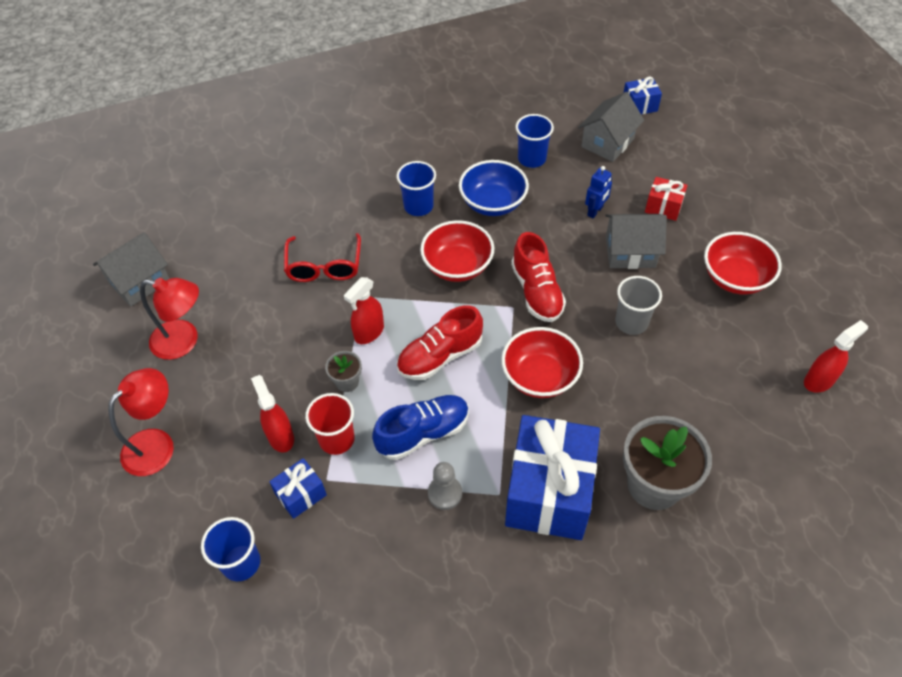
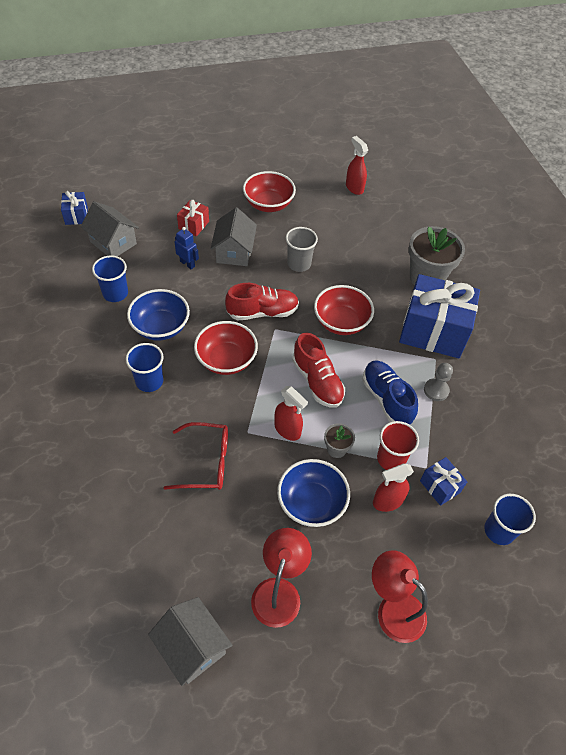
camera: 90 degrees left, 0 degrees up
(278, 362) = (311, 503): none -> blue bowl

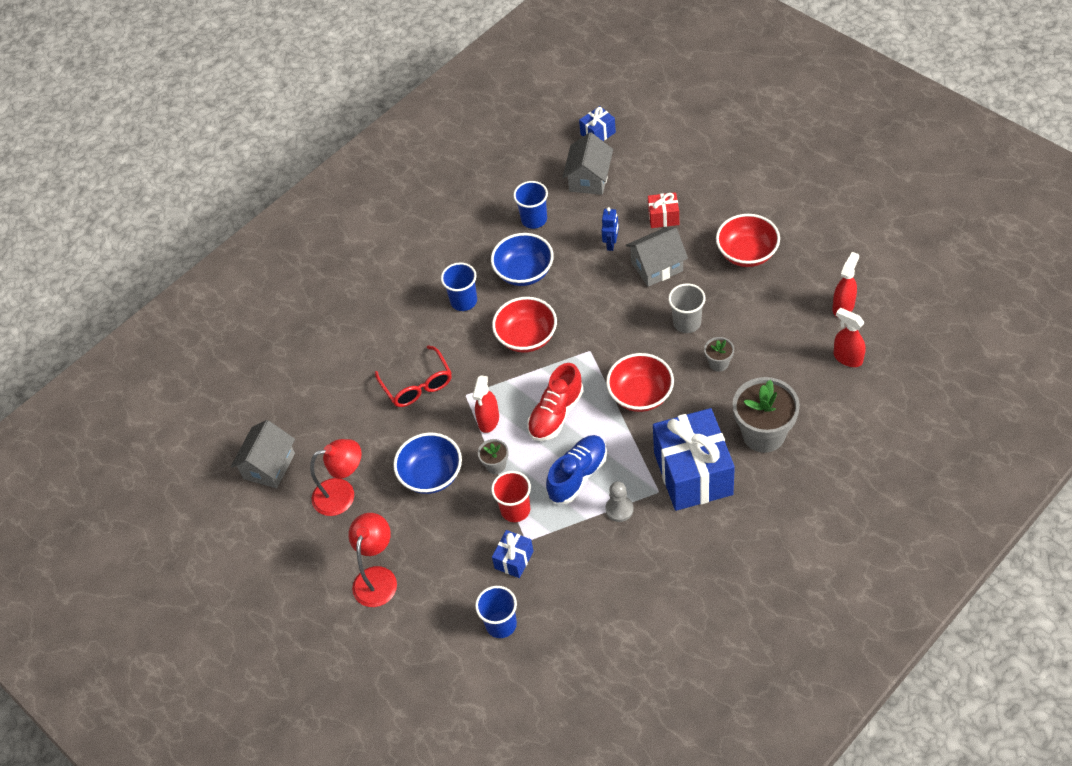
camera: 70 degrees right, 0 degrees up
(262, 312) = (601, 330): red shoe -> none
(348, 267) = (718, 363): none -> grey flower pot
(387, 501) = (471, 528): red spray bottle -> red spray bottle (847, 358)

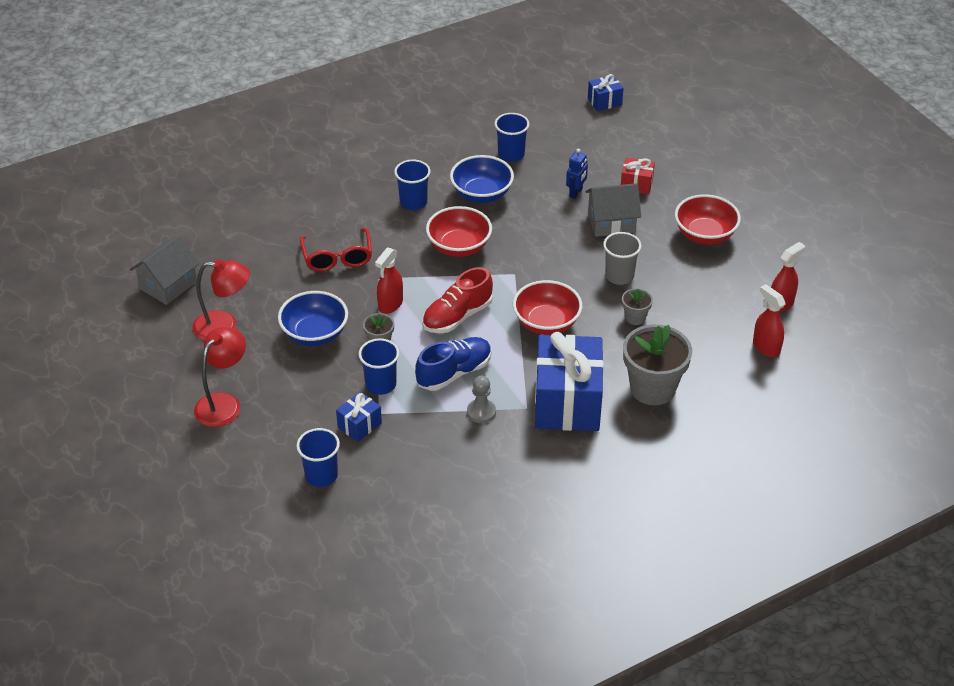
camera: 10 degrees right, 10 degrees down
(515, 510) = (380, 384): red cup -> blue cup
(589, 179) = (579, 135): grey house -> none

